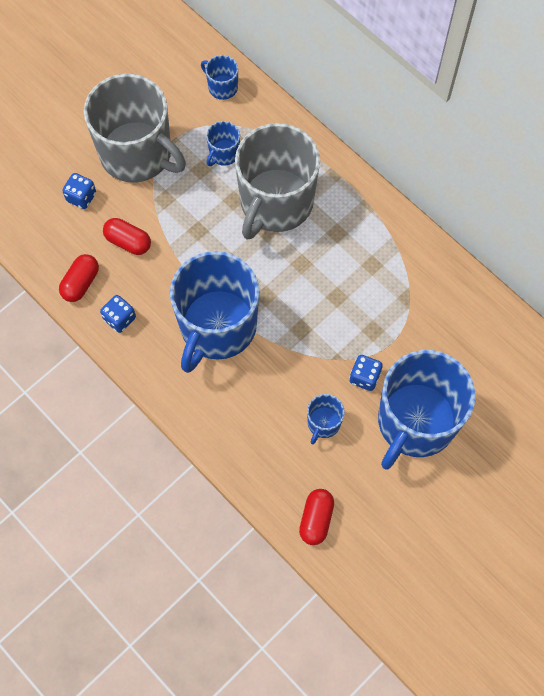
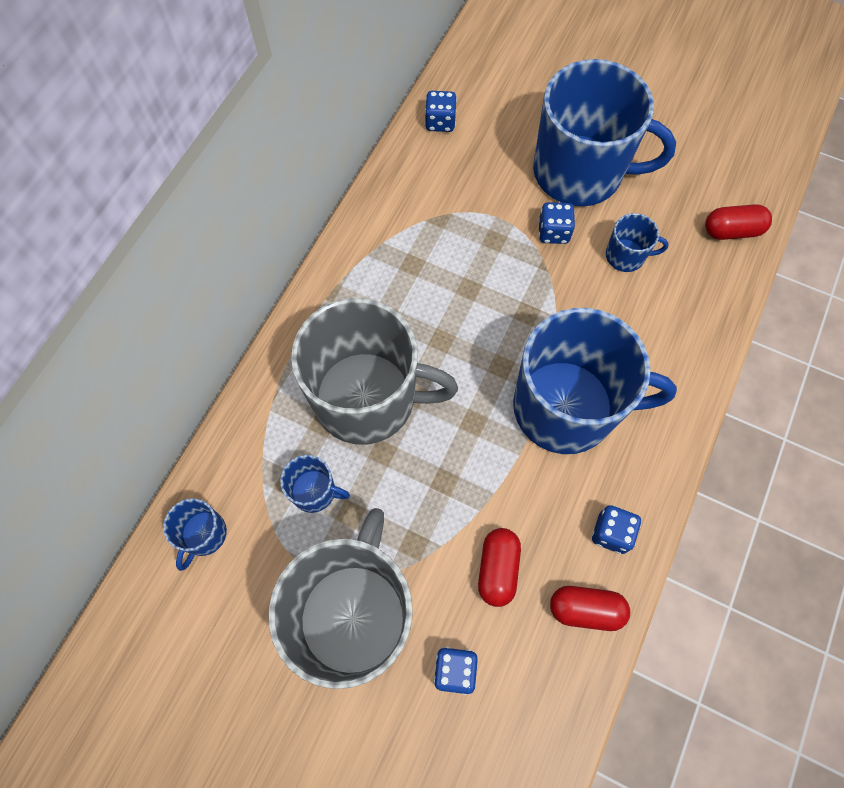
camera: 110 degrees left, 0 degrees up
(503, 331) = (440, 122): none -> blue dice

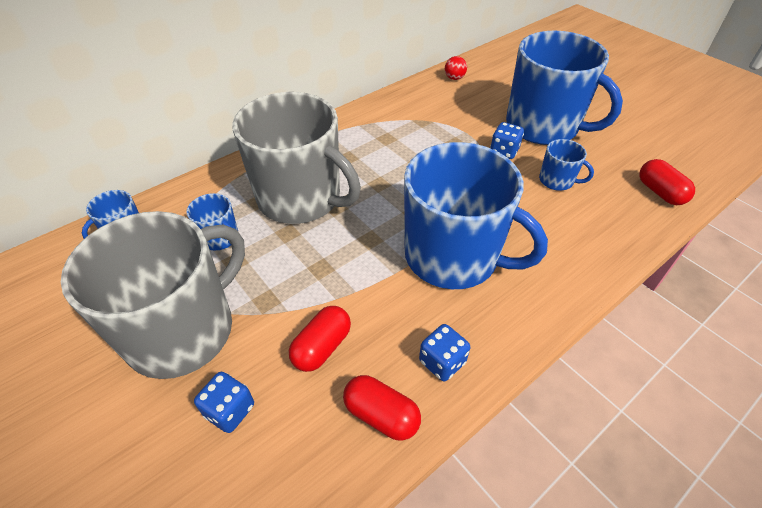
camera: 25 degrees right, 20 degrees down
(440, 122) = (454, 78): blue dice -> red ball
(731, 231) = (660, 192): red capsule -> red capsule turned 45 degrees clockwise

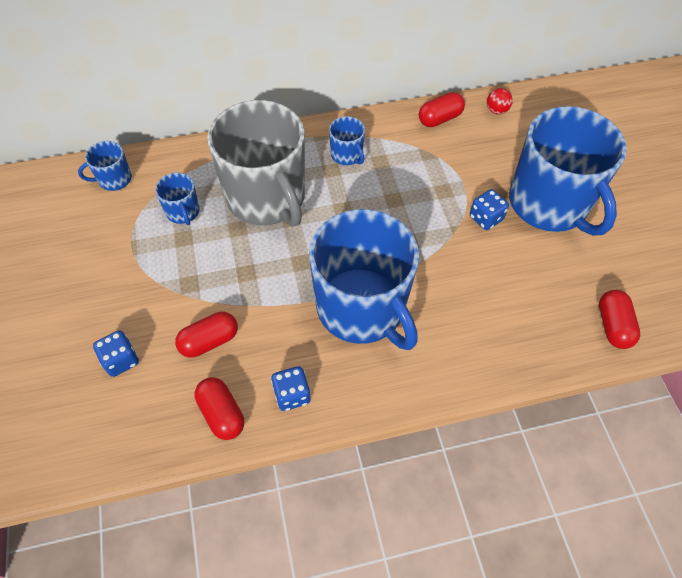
camera: 25 degrees right, 10 degrees up
(183, 330) = (119, 282): grey mug -> none
(414, 95) = (439, 119): none -> red capsule
(557, 180) = (515, 271): blue mug -> blue mug (347, 155)

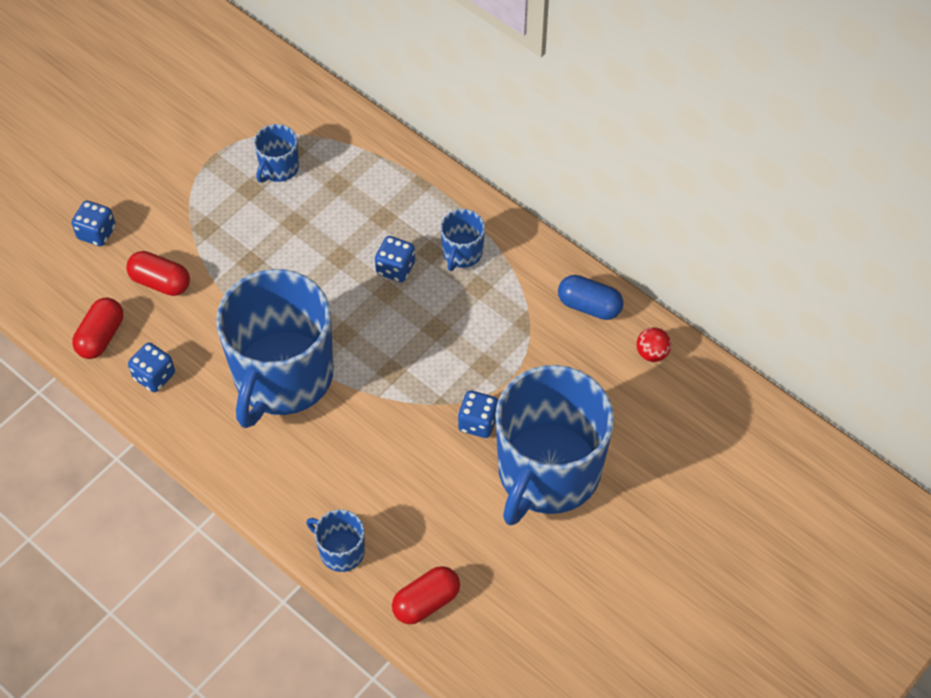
camera: 55 degrees right, 0 degrees up
(114, 179) = (272, 89): blue mug -> blue mug (341, 551)
(267, 198) = (349, 222): grey mug -> none
(328, 194) = (395, 268): none -> blue dice
(439, 119) = (589, 306): red capsule -> blue capsule

